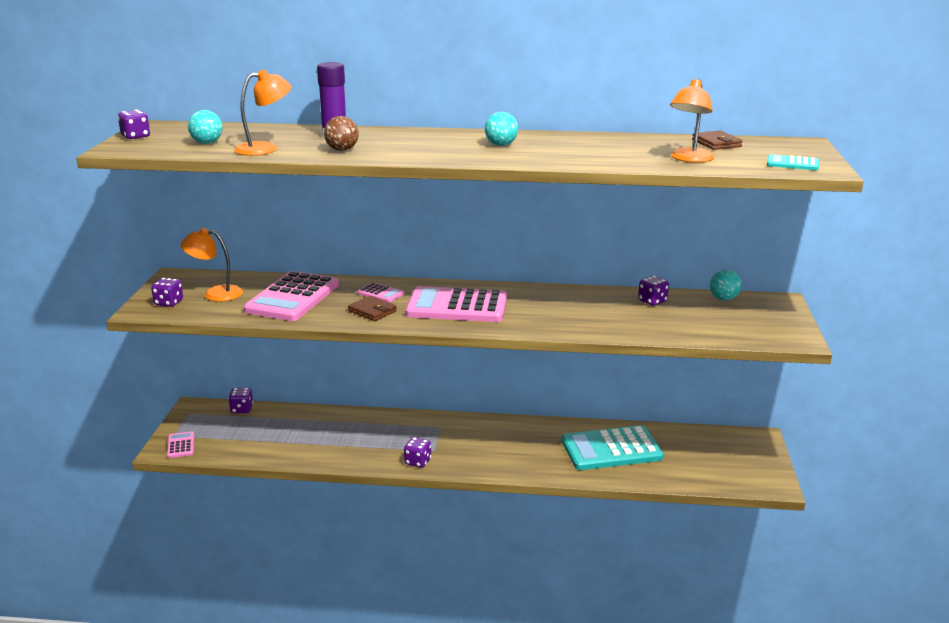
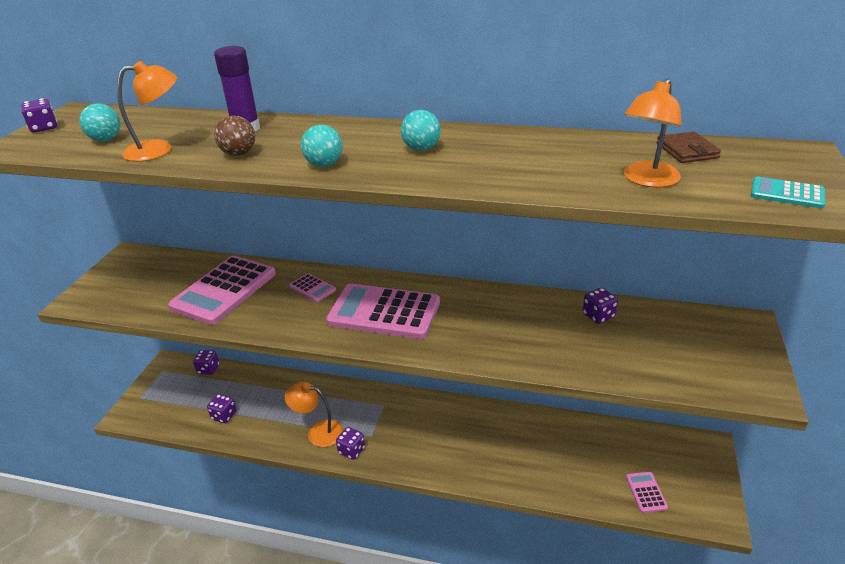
camera: 10 degrees right, 10 degrees up
(169, 303) = (105, 291): purple dice -> purple dice (224, 416)
(180, 445) = (142, 410): pink calculator -> pink calculator (646, 492)
(215, 293) = (154, 280): orange lamp -> orange lamp (318, 432)
(372, 311) = (295, 314): brown wallet -> none
(611, 449) = (548, 450): turquoise calculator -> none
(723, 299) = (681, 316): turquoise ball -> turquoise ball (324, 164)

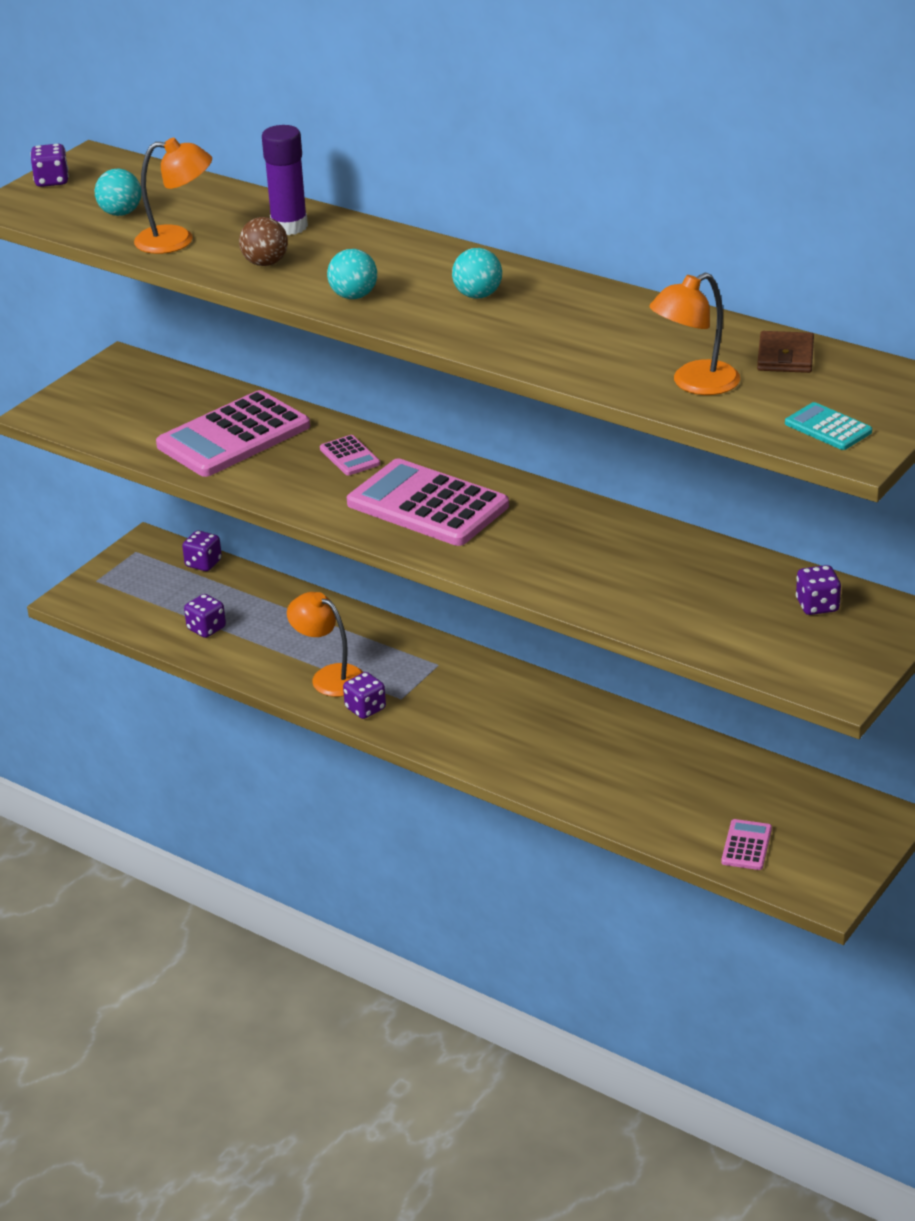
camera: 20 degrees right, 0 degrees up
(598, 316) = (707, 566): purple dice -> purple dice (817, 606)

